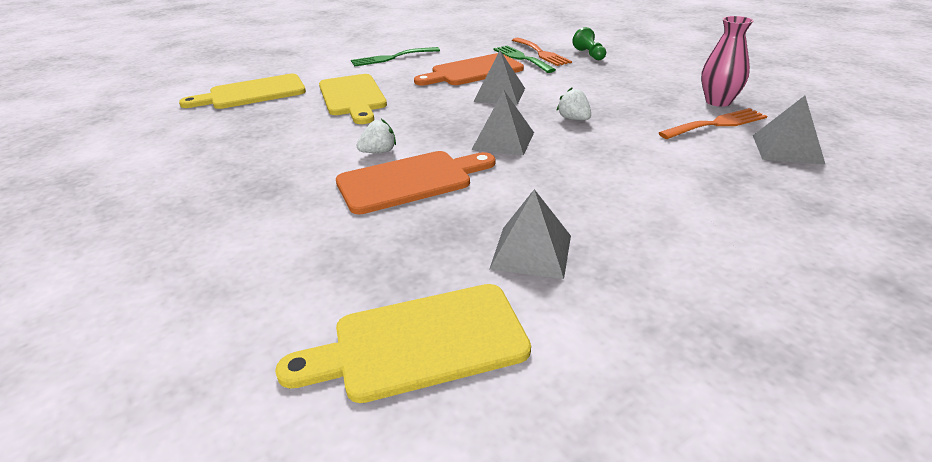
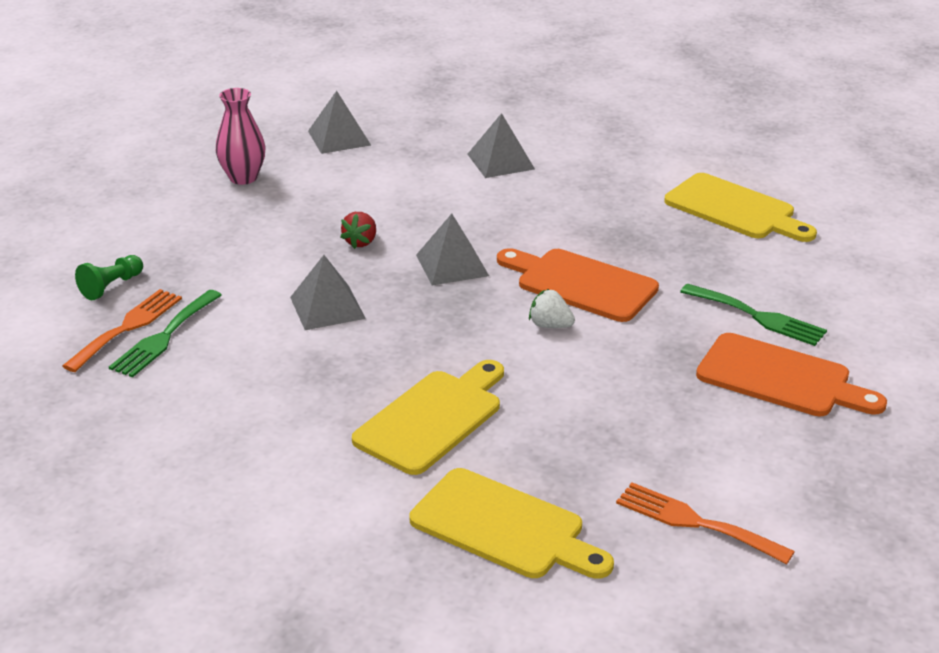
camera: 125 degrees left, 0 degrees up
(391, 58) = (241, 466): green fork -> green fork (758, 316)
(473, 71) = (253, 358): orange cutting board -> orange cutting board (781, 378)
(531, 252) = (610, 202): grey pyramid -> grey pyramid (501, 161)
(574, 119) = (361, 242): white strawberry -> red strawberry
(717, 124) = (307, 171): orange fork -> orange fork (695, 522)

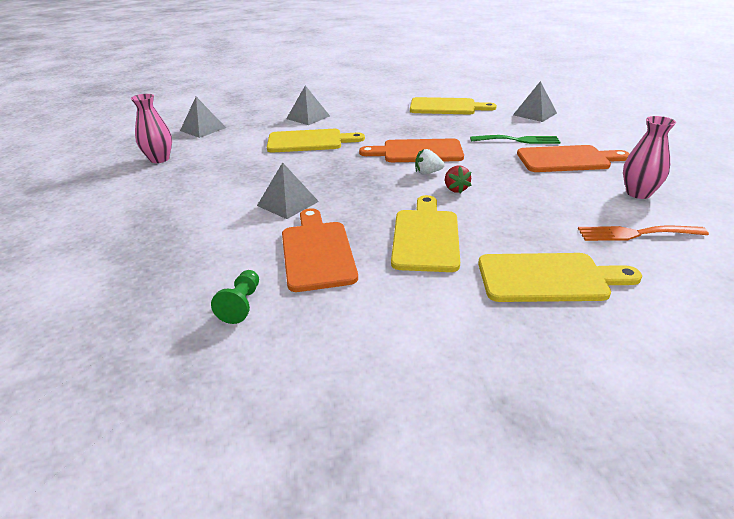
camera: 30 degrees left, 0 degrees up
(111, 286) = (116, 238): green pawn -> green pawn (241, 304)
(127, 327) = (152, 258): orange fork -> none
(164, 337) = (188, 254): green fork -> none
(294, 388) = (317, 252): none -> orange cutting board
(361, 242) = (271, 168): red strawberry -> red strawberry (455, 189)
(452, 265) = (338, 163): grey pyramid -> grey pyramid (535, 114)
(455, 211) = (309, 141): none -> yellow cutting board
(797, 471) = (638, 193): none -> pink vase

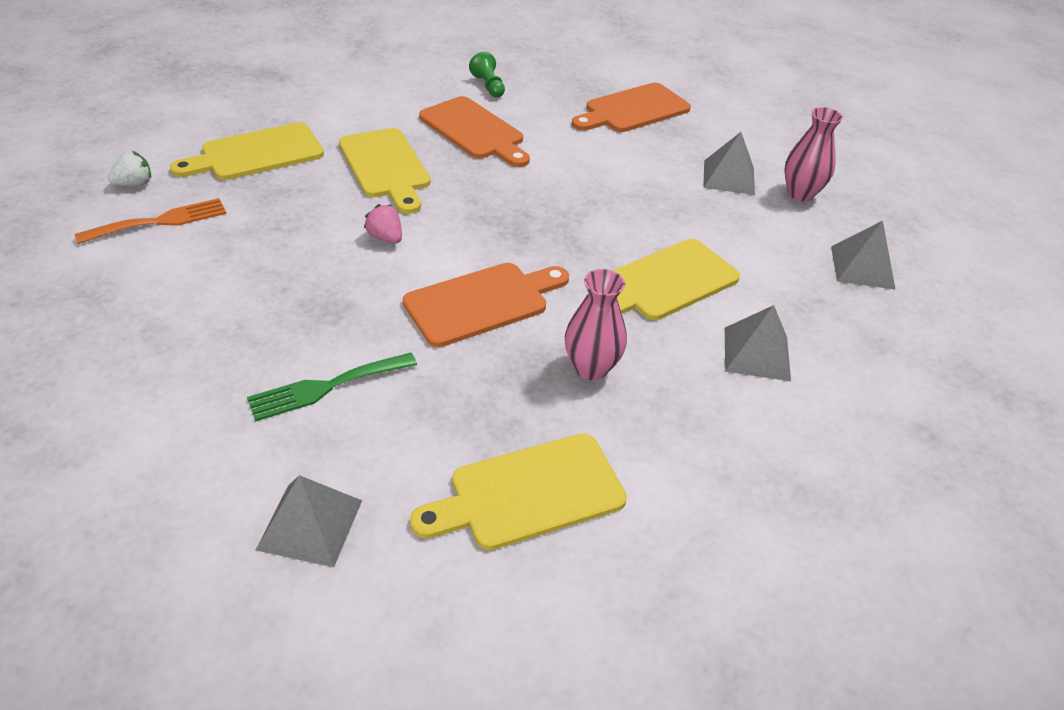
camera: 145 degrees right, 10 degrees up
(288, 203) = (560, 170): grey pyramid -> grey pyramid (728, 177)
(427, 173) = (438, 259): white strawberry -> white strawberry (134, 183)
(455, 189) = (385, 238): red strawberry -> pink strawberry
(567, 159) = (234, 348): orange cutting board -> orange cutting board (633, 110)
(638, 193) = (135, 292): pink vase -> pink vase (591, 368)

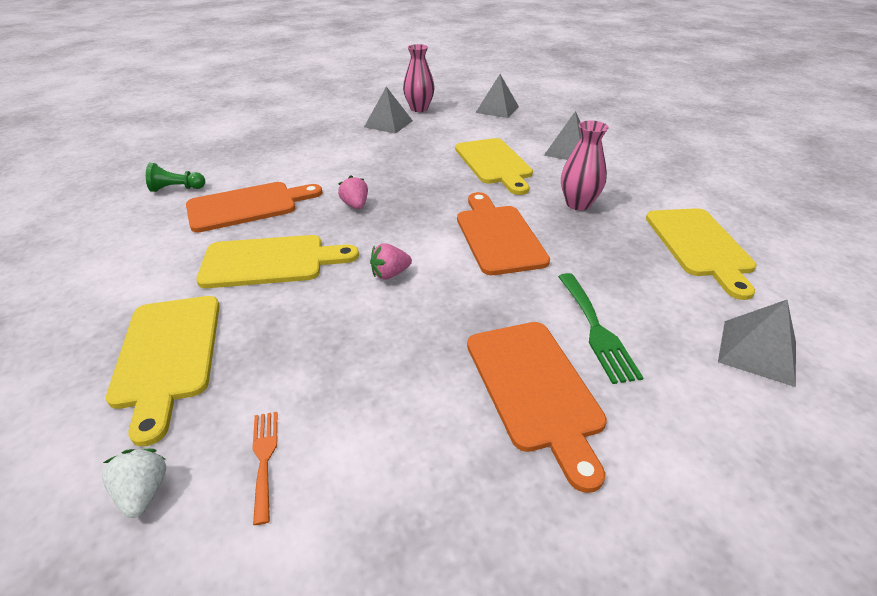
camera: 70 degrees left, 5 degrees down
(160, 221) = (264, 458): orange fork -> orange fork, size x0.63
(505, 193) = (355, 205): none -> pink strawberry
(633, 110) = (278, 137): orange cutting board -> orange cutting board (535, 389)

